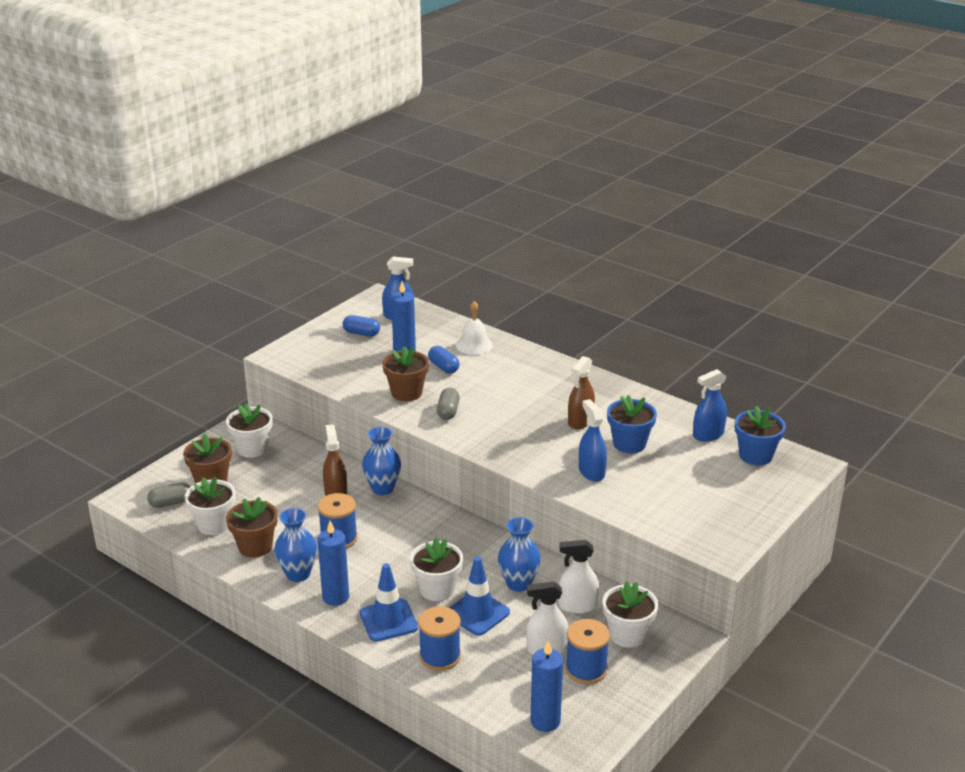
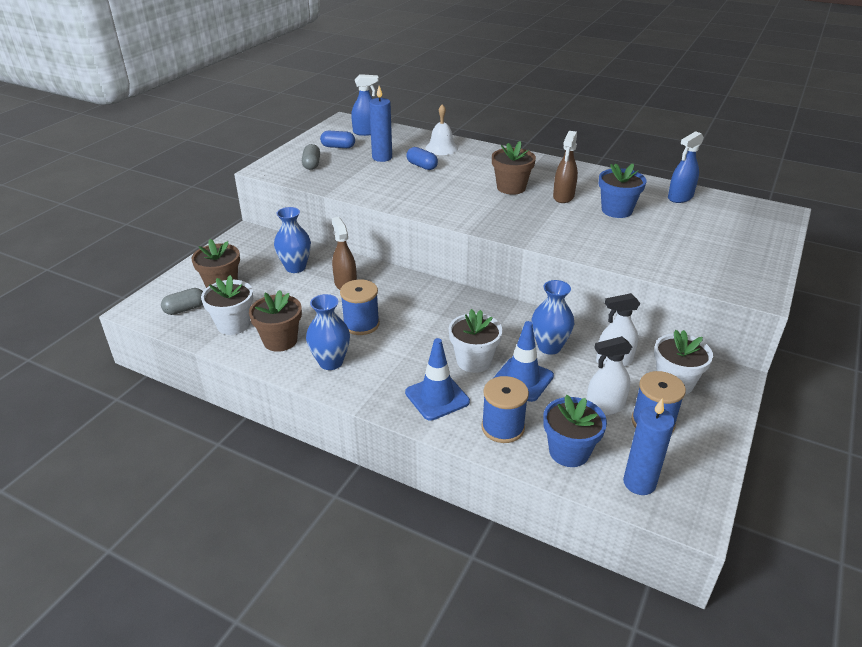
camera: 10 degrees left, 5 degrees up
(252, 448) = (255, 254): white flower pot -> none
(335, 597) = (376, 380): blue candle -> none
(382, 488) = (388, 276): blue vase -> blue vase (295, 267)
(406, 393) = (396, 188): brown flower pot -> brown flower pot (511, 188)
(448, 411) = (441, 199): grey capsule -> grey capsule (311, 164)
(591, 472) = (596, 236): blue spray bottle -> none
(755, 455) = (731, 210): blue flower pot -> blue flower pot (569, 452)

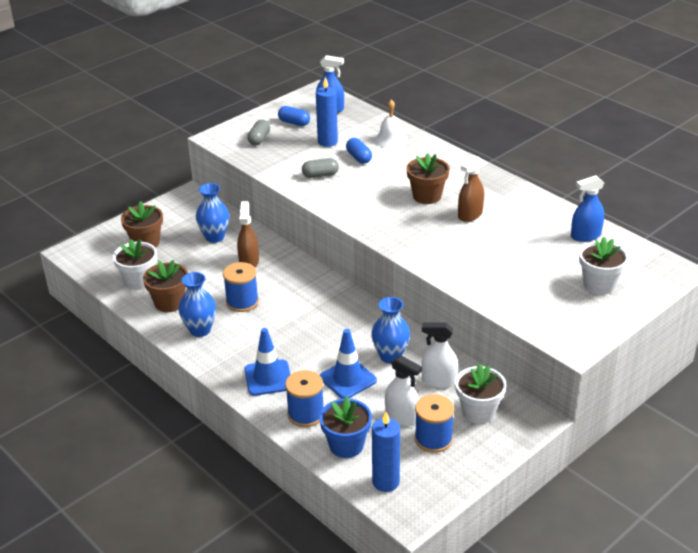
camera: 20 degrees right, 0 degrees up
(185, 309) = (107, 259): grey capsule -> grey capsule (320, 175)
(474, 361) = (317, 354): white flower pot -> white flower pot (599, 284)
(604, 406) = (402, 417): white spray bottle -> white spray bottle turned 150 degrees counterclockwise
(616, 210) = (510, 238): blue flower pot -> none

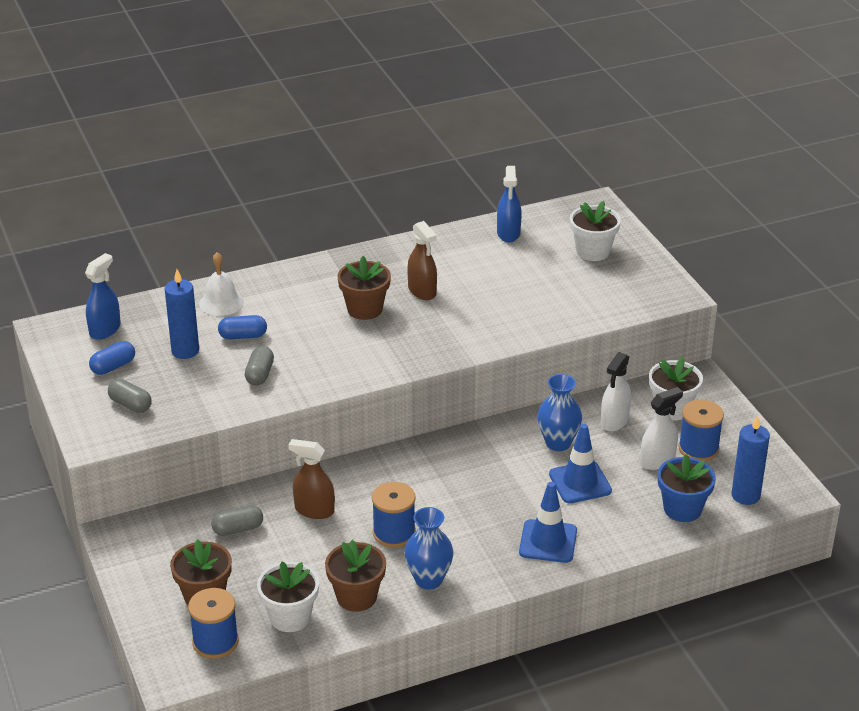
camera: 70 degrees left, 0 degrees up
(215, 237) = (238, 529): blue vase -> grey capsule
(306, 414) = (622, 526): blue spool -> blue spool (215, 642)

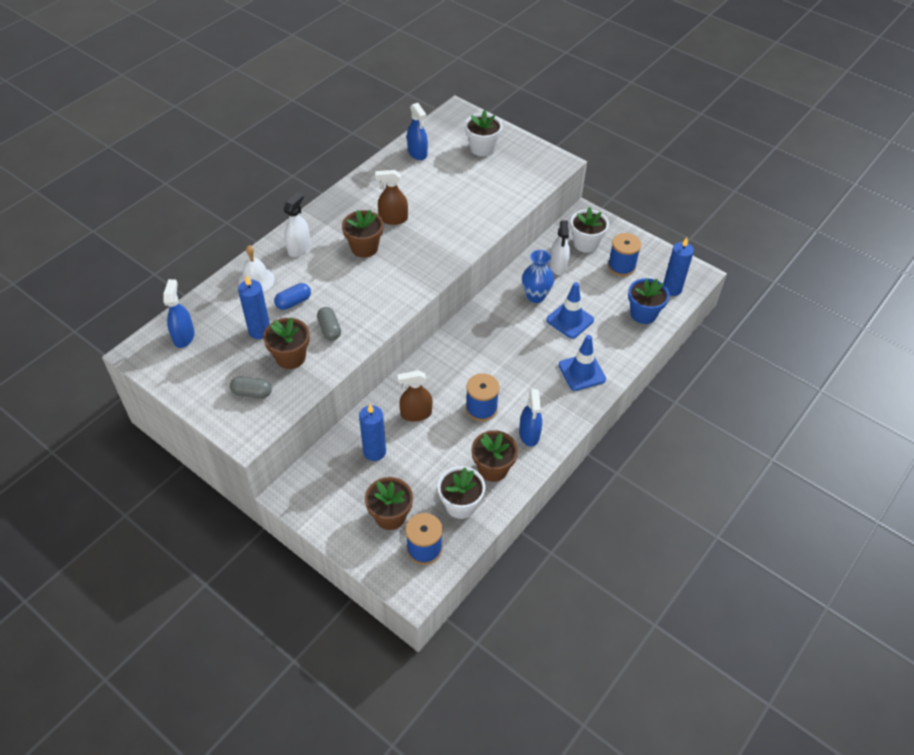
camera: 30 degrees left, 15 degrees up
(113, 366) = (214, 366): blue capsule -> none
(197, 386) = (290, 357): none -> brown flower pot
(238, 529) = (374, 452): grey capsule -> blue candle
(422, 291) = (393, 219): brown spray bottle -> brown spray bottle turned 150 degrees clockwise
(428, 580) = (529, 434): blue vase -> blue spray bottle
(657, 460) = (604, 285): white spray bottle -> white spray bottle (299, 248)

